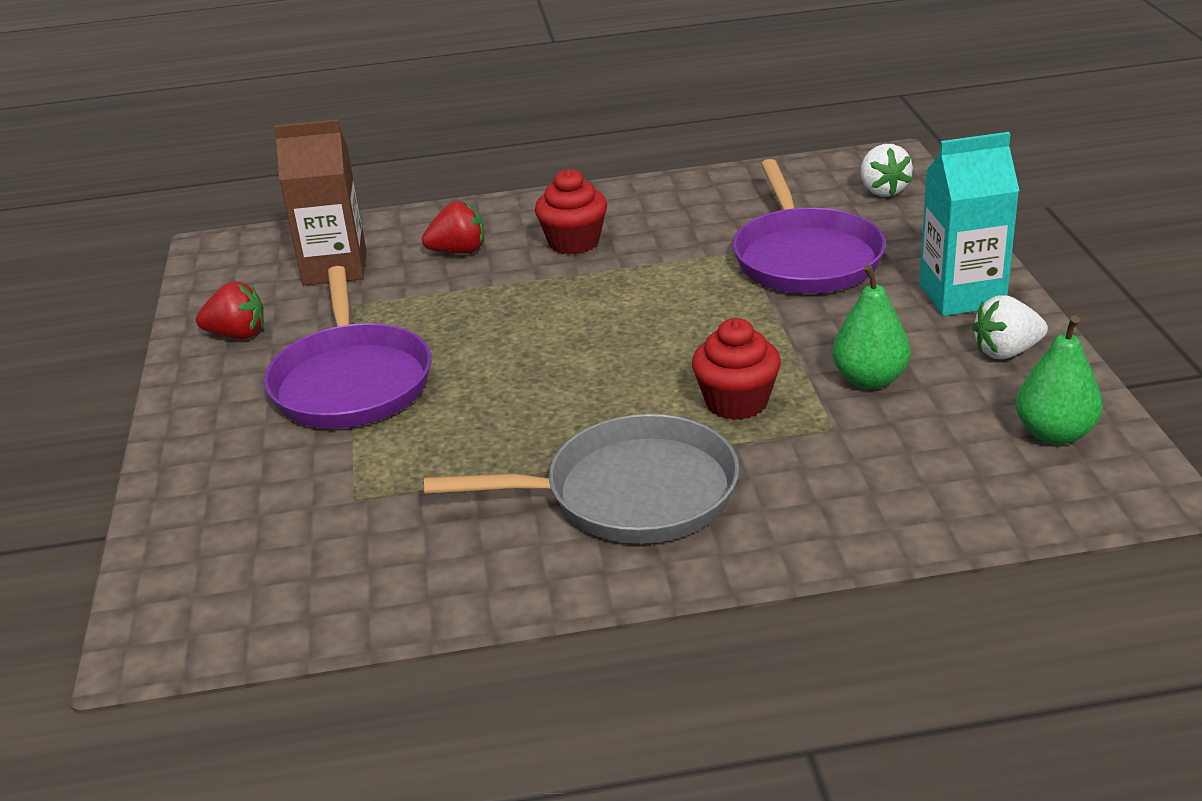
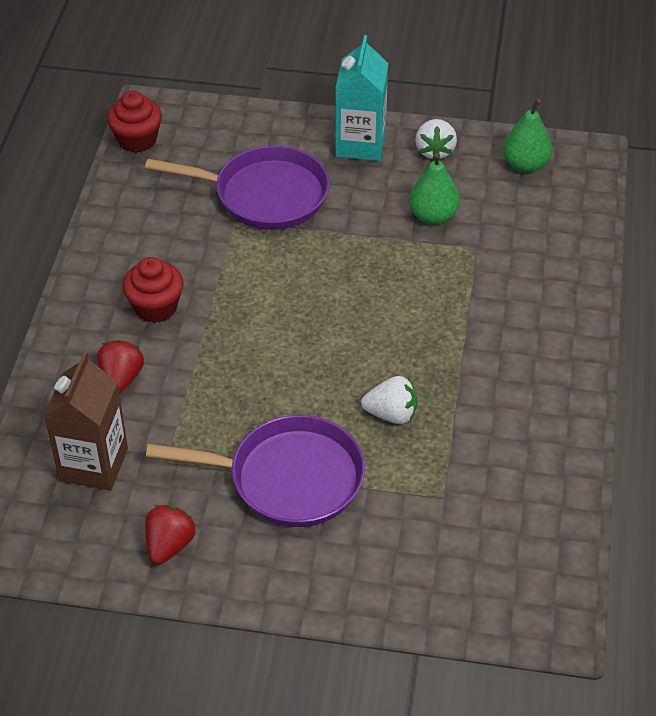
camera: 75 degrees left, 15 degrees up
(630, 494) = (500, 356): grey pan -> none
(736, 402) = (426, 281): red cupcake -> red cupcake (137, 140)
(882, 190) = (195, 127): white strawberry -> white strawberry (391, 414)

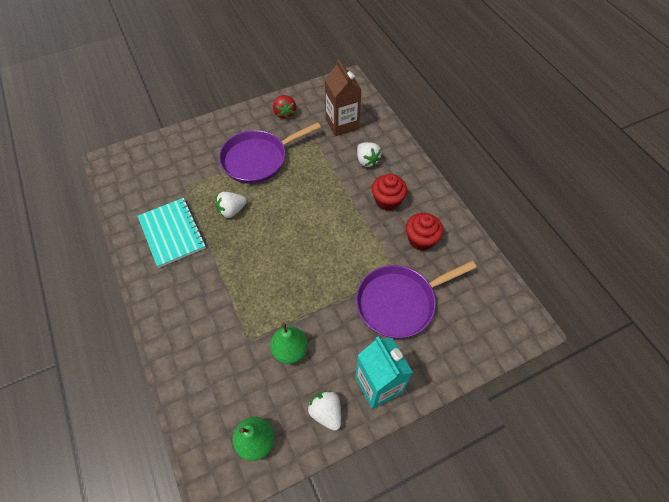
camera: 145 degrees right, 10 degrees up
(121, 379) = (367, 161): red strawberry -> white strawberry
(137, 140) = (508, 296): red cupcake -> red cupcake (421, 240)
(503, 428) = (172, 233): none -> turquoise notebook

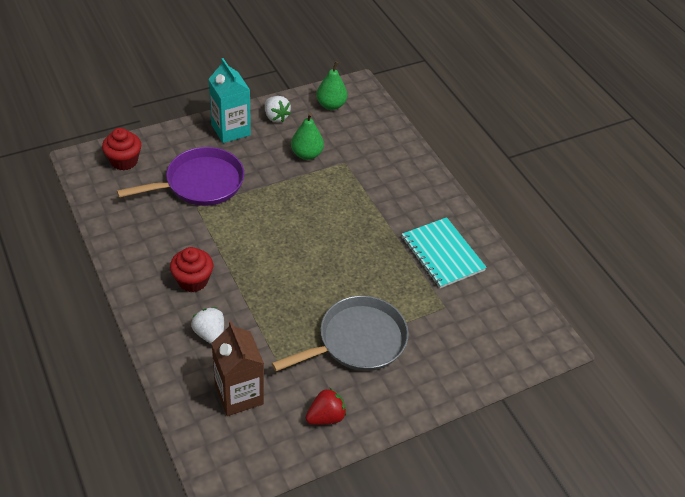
camera: 175 degrees right, 10 degrees down
(232, 211) = (380, 275): white strawberry -> none
(258, 159) = (357, 341): purple pan -> grey pan
(284, 113) = (326, 416): red strawberry -> red strawberry turned 75 degrees clockwise
(421, 240) = (163, 237): red cupcake -> red cupcake (124, 161)

